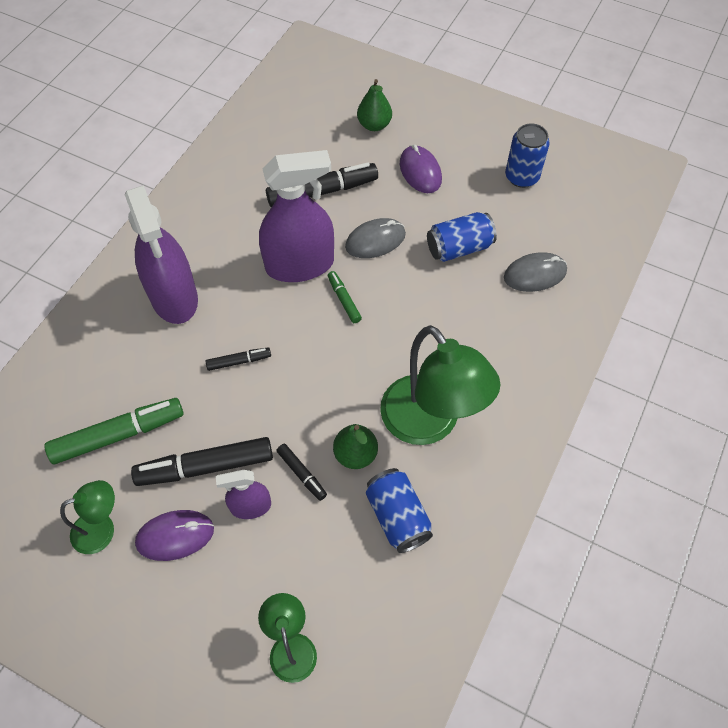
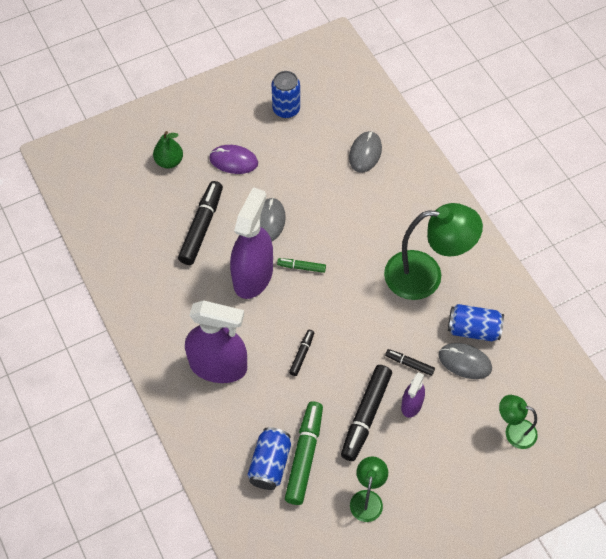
camera: 55 degrees left, 0 degrees up
(175, 536) = (402, 458): purple mouse -> none
(301, 474) = (409, 364): black marker -> black marker turned 150 degrees counterclockwise
(347, 532) = (464, 362): none -> grey mouse
(355, 454) = (417, 327): green pear -> none
(459, 248) = (313, 179): blue can -> blue can (270, 464)

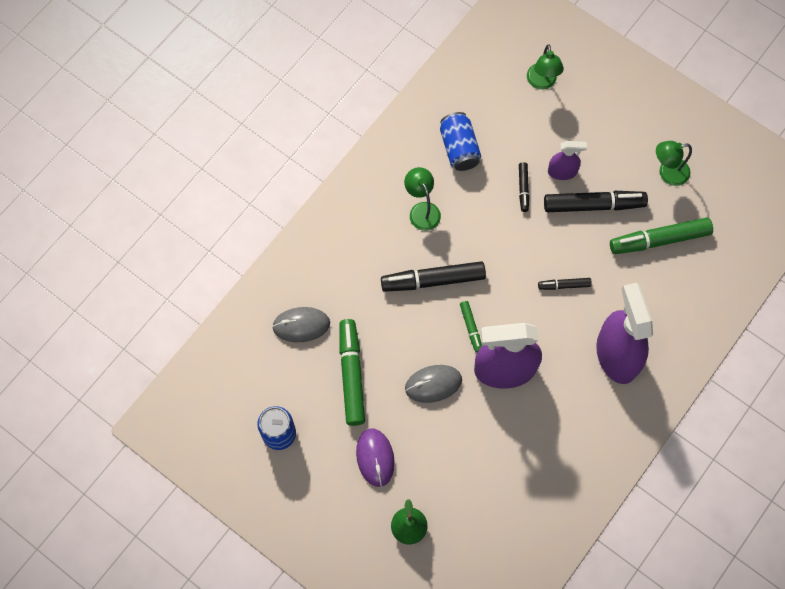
camera: 115 degrees left, 10 degrees up
(201, 227) = (474, 449): black marker -> black marker (433, 280)
(270, 464) = (683, 265): blue can -> none
(307, 170) = (351, 375): none -> green marker
(425, 275) = (422, 210): green lamp -> green lamp, size x0.52
(464, 362) = (496, 144): grey mouse -> none

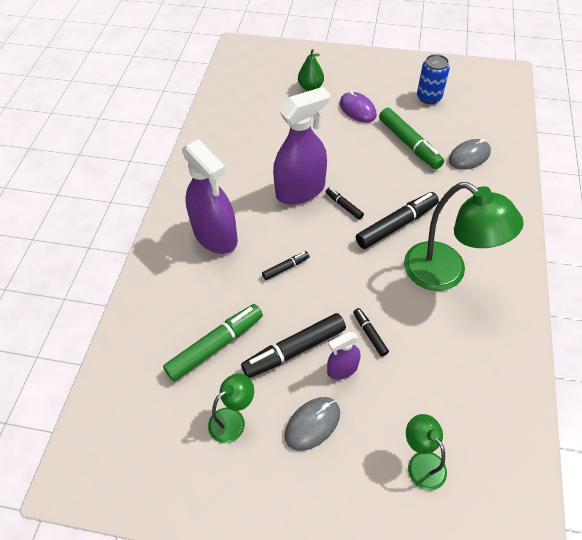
camera: 155 degrees right, 15 degrees down
(422, 210) = (446, 273): green lamp -> green lamp, size x1.93
(433, 384) = (347, 161): grey mouse -> grey mouse (312, 424)
(459, 148) = (454, 344): blue can -> none
(471, 327) = (344, 206): green marker -> black marker

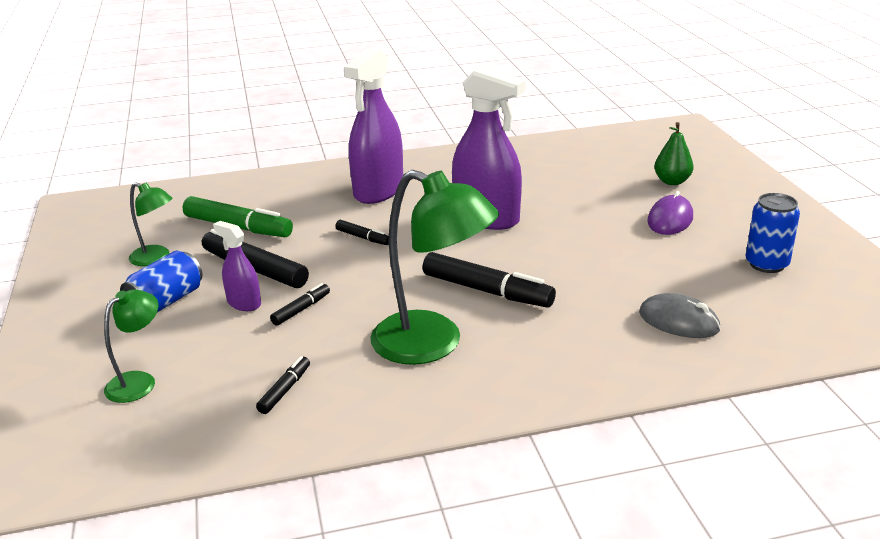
camera: 65 degrees right, 25 degrees down
(312, 424) = (166, 301): grey mouse -> blue can
(344, 206) = (487, 249): black marker -> black marker (285, 390)
(409, 144) = (648, 269): green marker -> none
(446, 273) = (433, 344): green lamp -> green lamp turned 75 degrees counterclockwise

